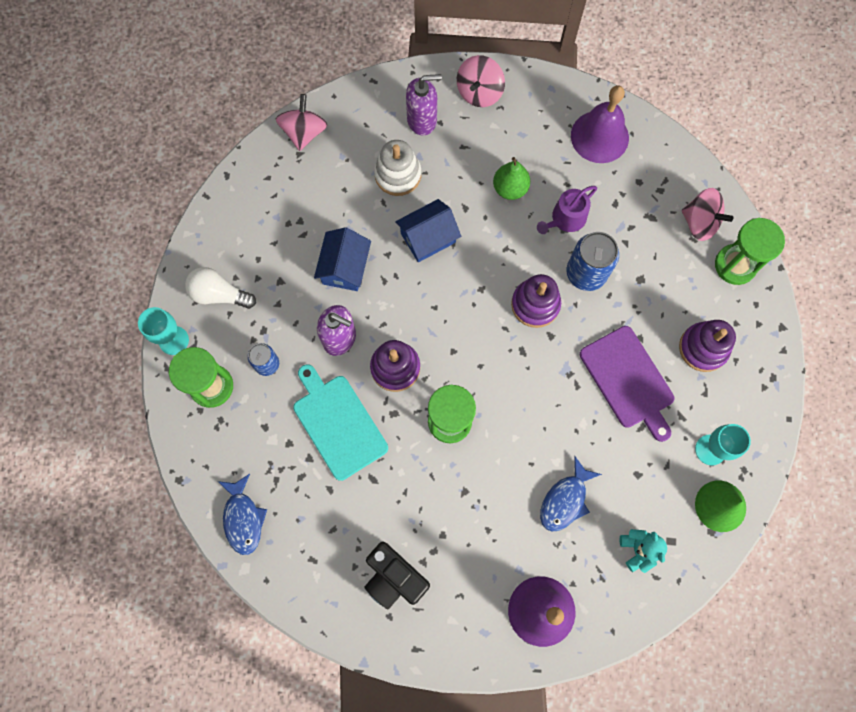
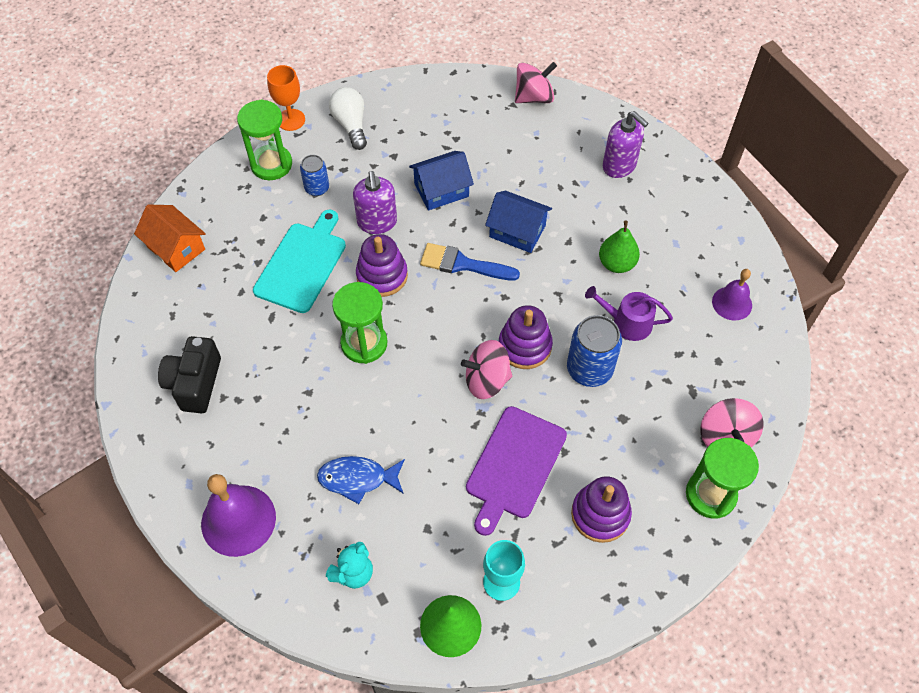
camera: 55 degrees right, 15 degrees down
(173, 340) = (291, 120): turquoise goblet -> orange goblet
(243, 518) = (176, 248): blue fish -> orange house
(398, 175) = (555, 178): white stacking toy -> none
(429, 299) = (463, 264): none -> blue brush
(479, 92) = (684, 190): pink spinning top -> pink spinning top (486, 380)
(599, 136) = (732, 303): purple bell -> purple bell, size x0.61

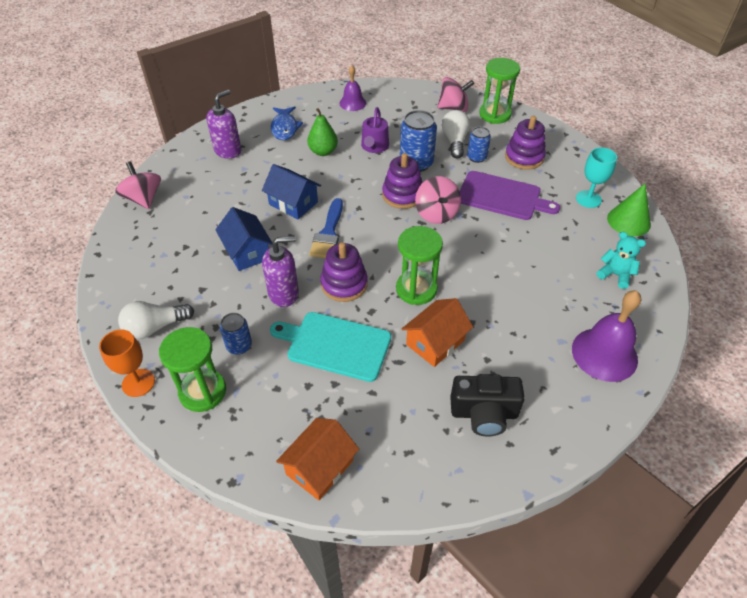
camera: 95 degrees left, 10 degrees down
(288, 352) = (435, 342): none -> orange house
(357, 479) = (541, 280): blue fish -> blue fish (285, 128)
(517, 231) = (293, 203): blue house -> blue house turned 75 degrees counterclockwise
(601, 448) = (476, 157): none -> blue can
(639, 425) = (454, 142): none -> white light bulb

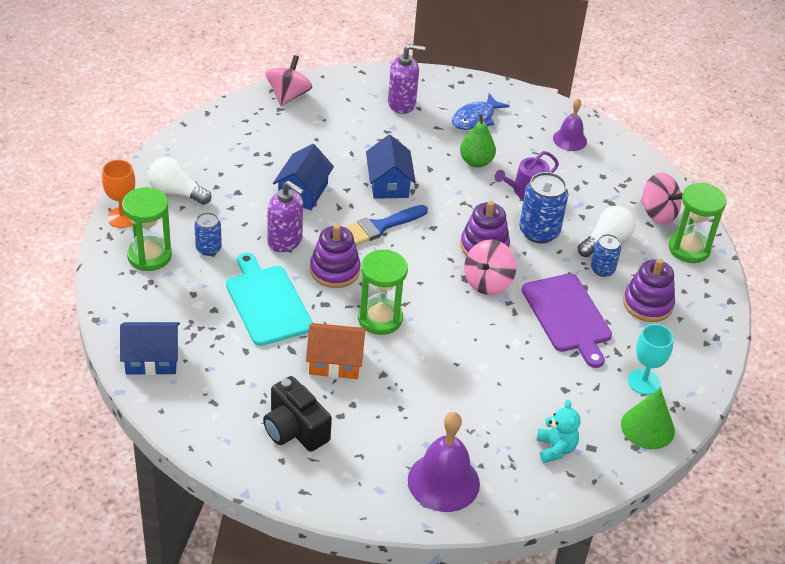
camera: 45 degrees right, 5 degrees down
(319, 467) = (152, 359): orange house -> blue house

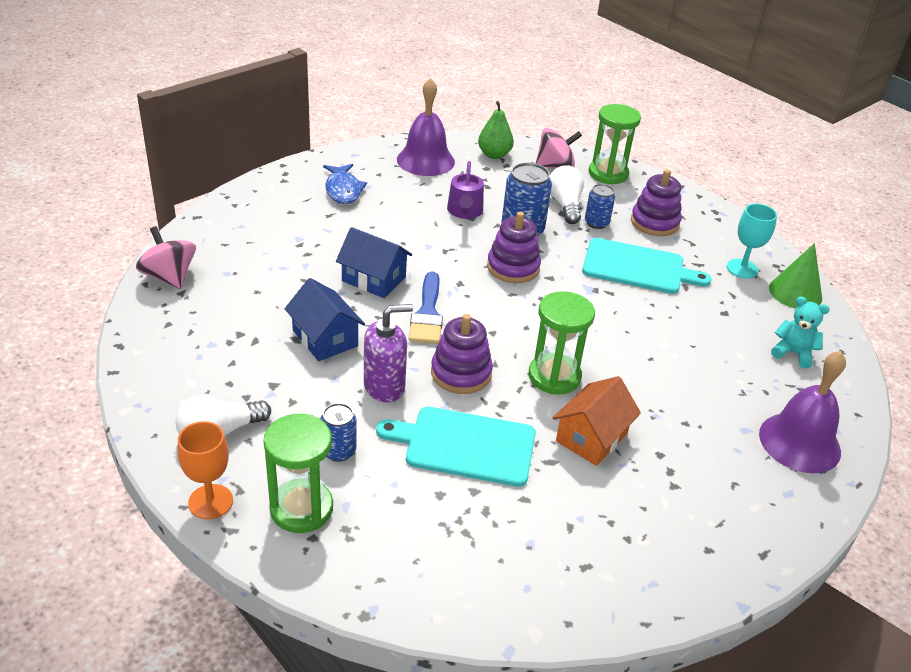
camera: 55 degrees left, 5 degrees down
(152, 359) = (476, 590): blue house -> none
(295, 429) = (670, 516): black camera -> none
(402, 104) = (273, 217): purple soap dispenser -> none
(476, 162) = (399, 218): green pear -> green pear (494, 155)
(487, 282) = (560, 288): pink spinning top -> none
(567, 316) = (638, 267): purple cutting board -> turquoise cutting board
(570, 139) = (425, 160): purple bell -> purple bell, size x1.65

